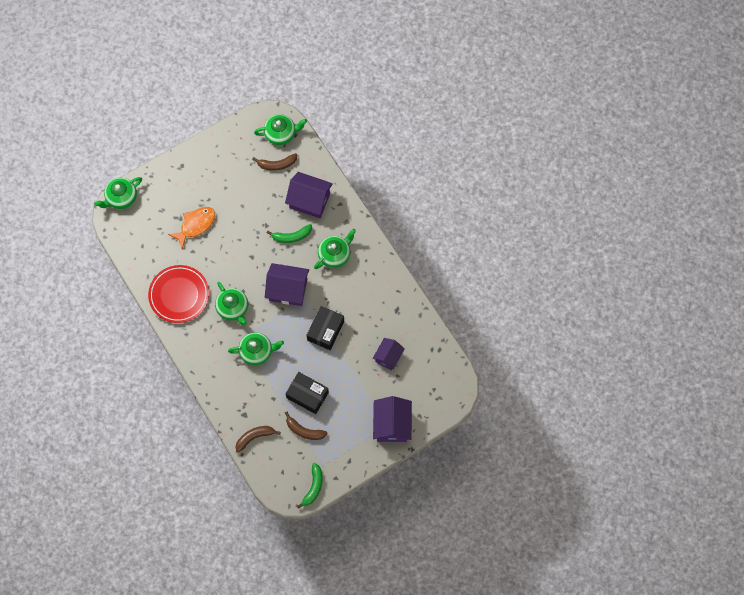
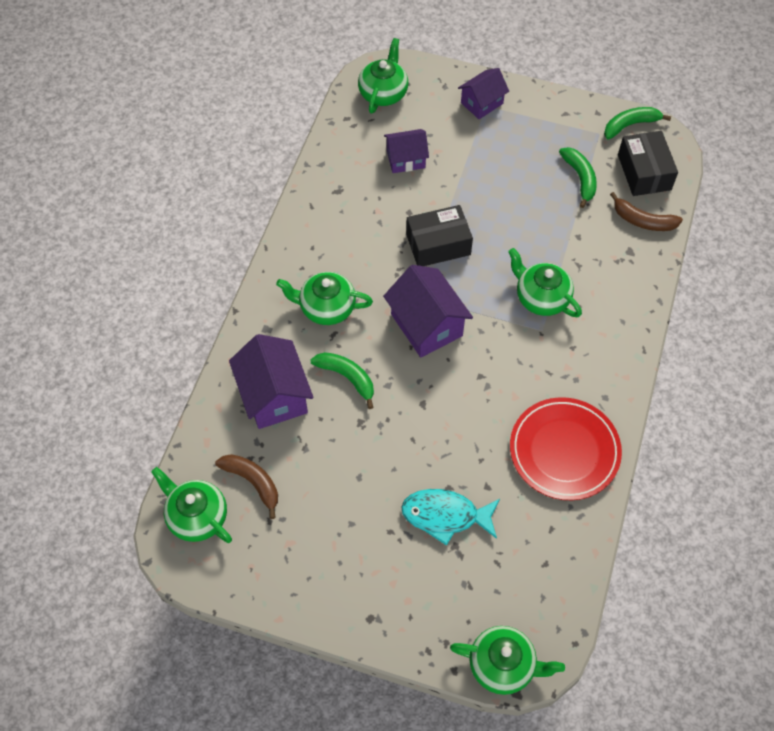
camera: 130 degrees left, 10 degrees down
(195, 225) = (445, 516): orange fish -> turquoise fish
(233, 308) = (514, 369): green teapot -> green teapot (383, 93)
(304, 430) = (580, 178): brown banana -> green banana
(307, 395) = (536, 205): black box -> black box (644, 172)
(392, 424) = (482, 103): purple house -> purple house, size x0.63

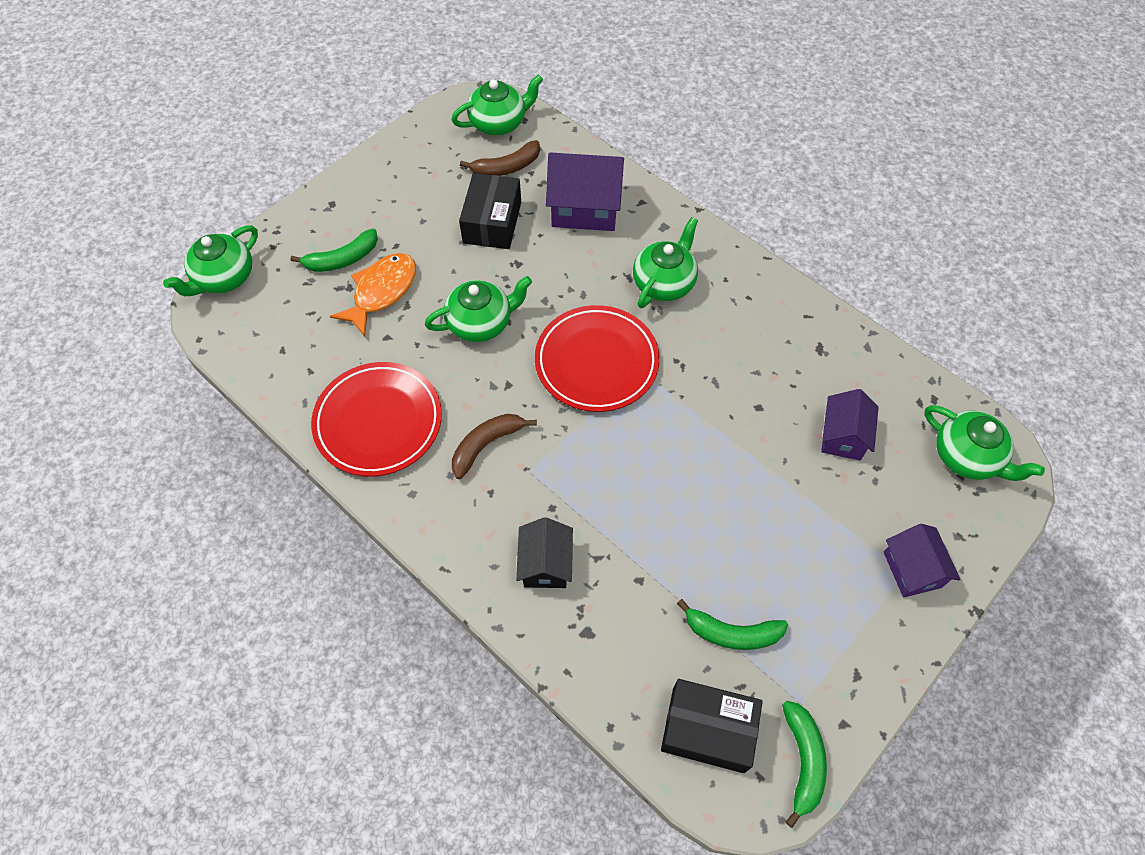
camera: 115 degrees right, 0 degrees up
(347, 377) = (572, 270): green banana -> green banana (342, 259)
(426, 325) = (596, 362): purple house -> red plate
(438, 244) = (698, 417): black box -> black box (492, 222)
(445, 516) = (381, 292): turquoise fish -> orange fish
(541, 298) = (572, 491): green teapot -> green teapot (481, 322)
(601, 292) = (545, 564): none -> black house
(643, 221) = (627, 678): brown banana -> brown banana (486, 445)

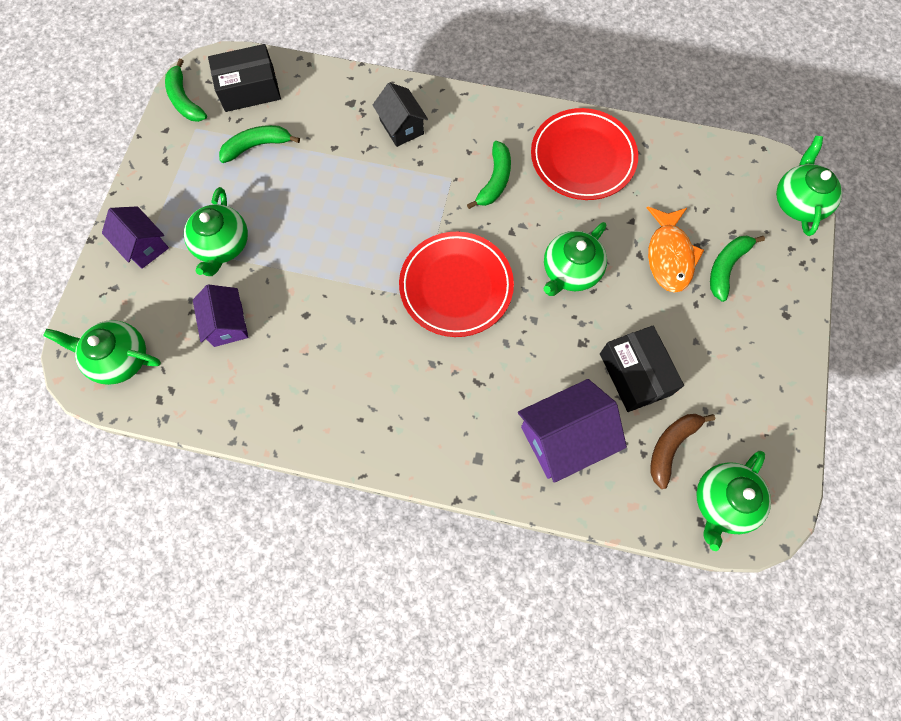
camera: 150 degrees right, 10 degrees up
(486, 445) = (495, 180): brown banana -> green banana
(664, 282) = (443, 394): green teapot -> green teapot (222, 245)

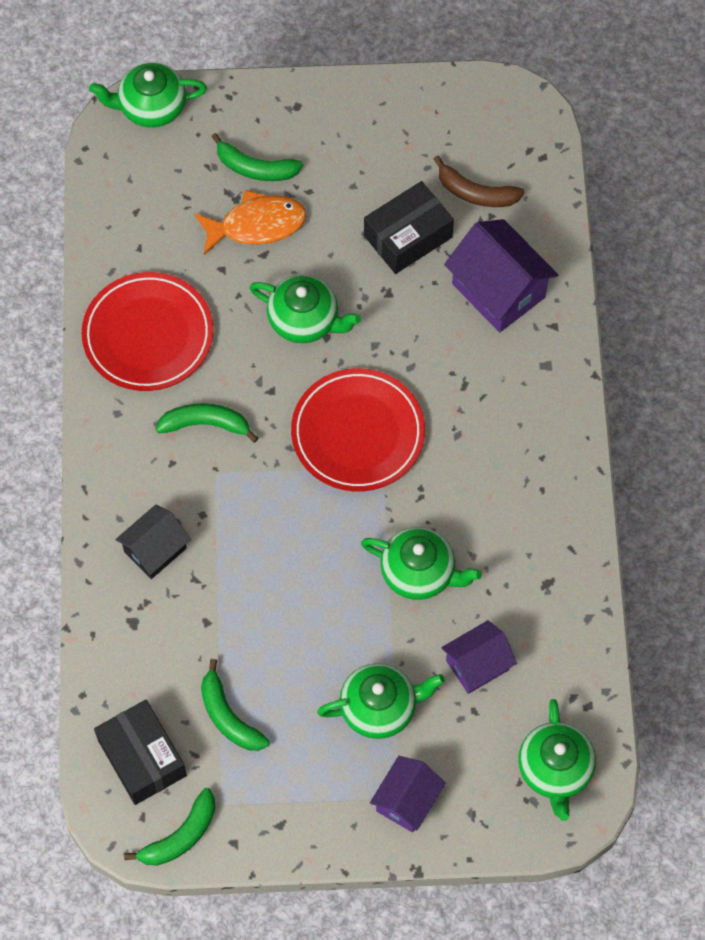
camera: 105 degrees left, 5 degrees down
(722, 502) = (517, 141): green teapot -> green teapot (419, 572)

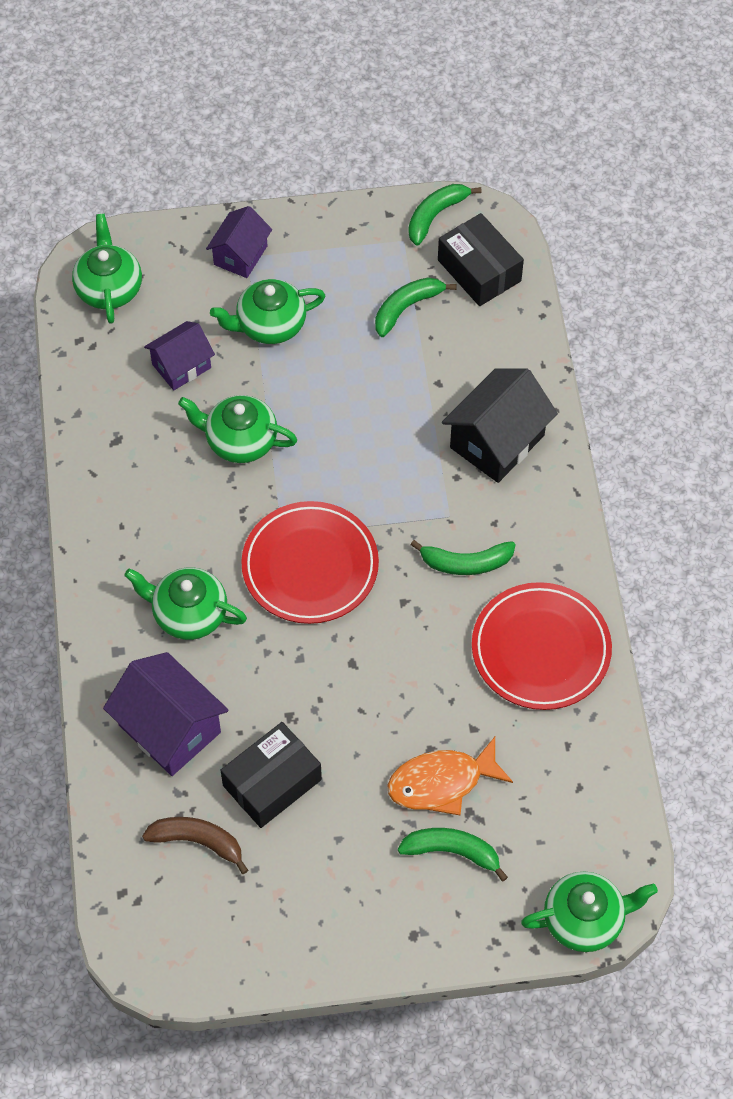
camera: 175 degrees right, 5 degrees down
(155, 550) = (497, 441): black house -> black house, size x1.58
(228, 716) = (406, 308): green banana -> green banana turned 90 degrees counterclockwise
(305, 320) = (376, 679): green teapot -> green teapot (188, 614)

